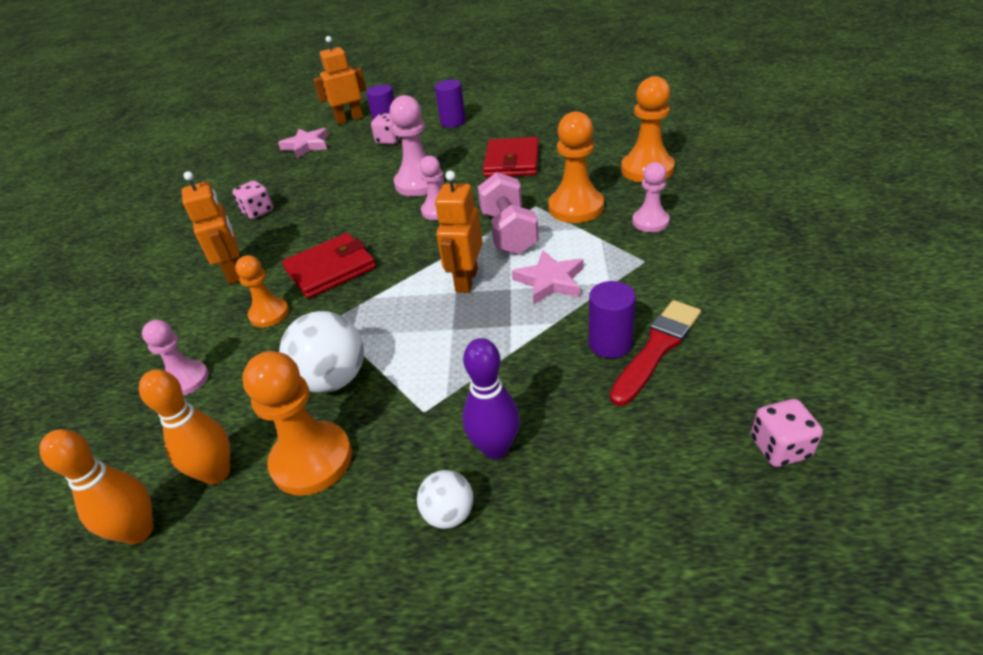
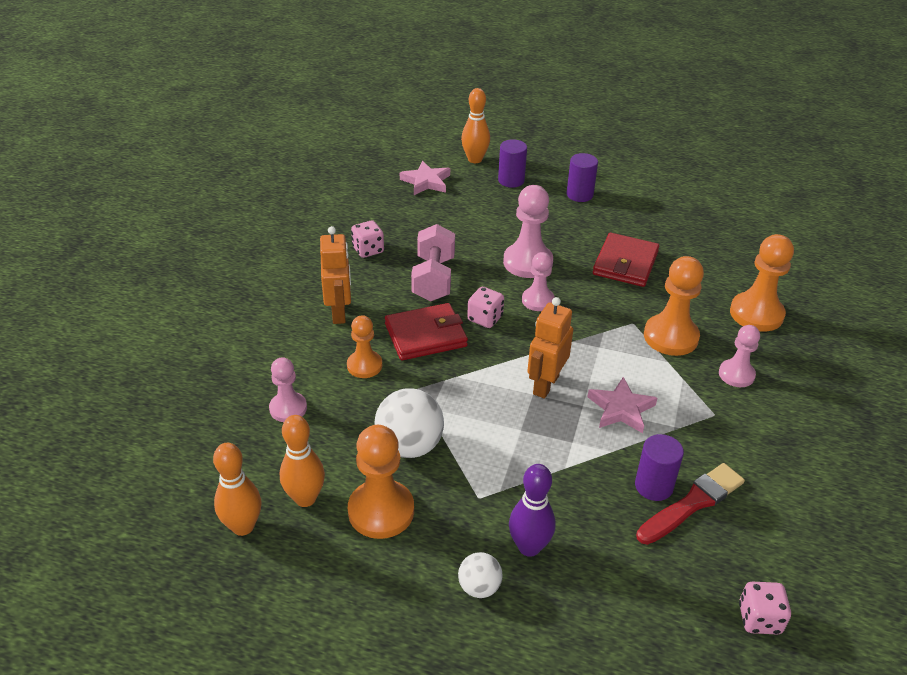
camera: 10 degrees right, 0 degrees up
(349, 119) = (475, 159): orange robot -> orange bowling pin
(389, 140) = (510, 199): pink dice -> pink dice (485, 318)
(509, 233) = (598, 346): pink dumbbell -> pink dumbbell (433, 279)

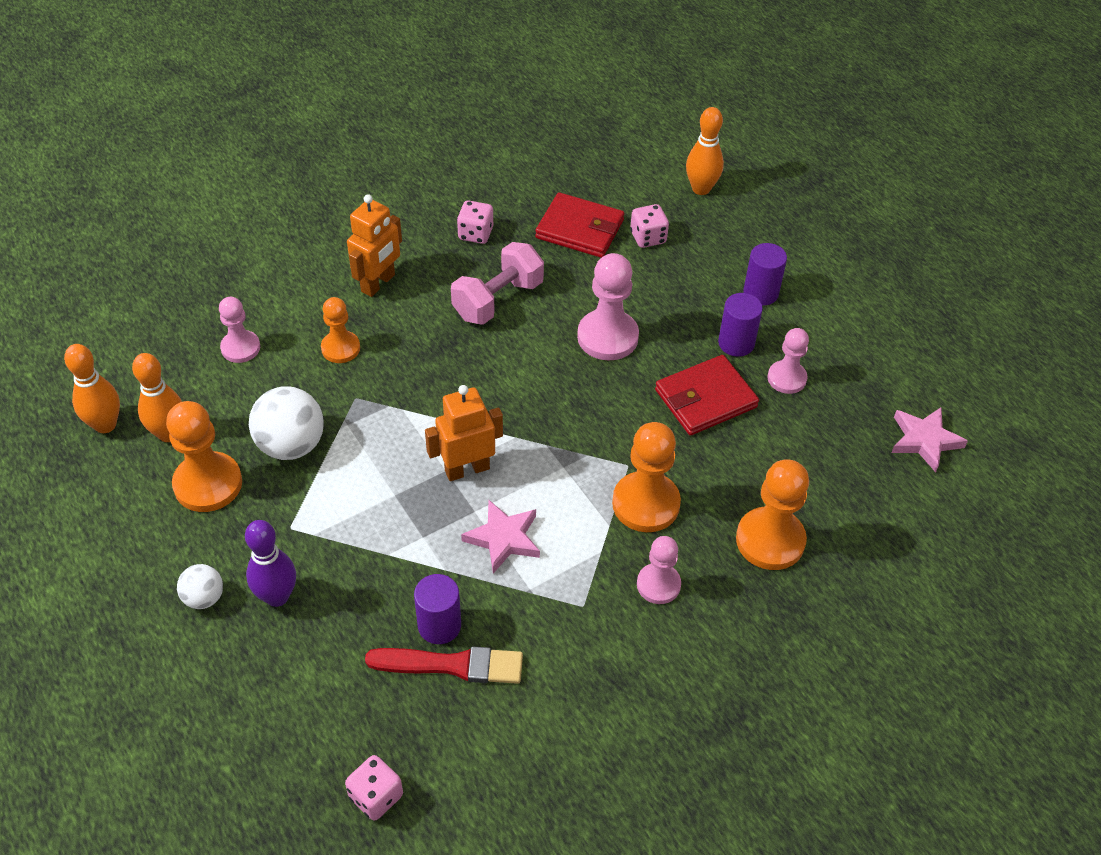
camera: 40 degrees right, 10 degrees up
(425, 335) = (423, 353): red wallet -> red wallet (579, 229)
(426, 182) = (619, 188): pink star -> pink star (924, 440)
(485, 318) = (494, 370): pink dice -> pink dice (648, 237)
(511, 180) = (708, 235): purple cylinder -> purple cylinder (736, 343)
(538, 300) = (566, 383): pink pawn -> pink pawn (786, 378)

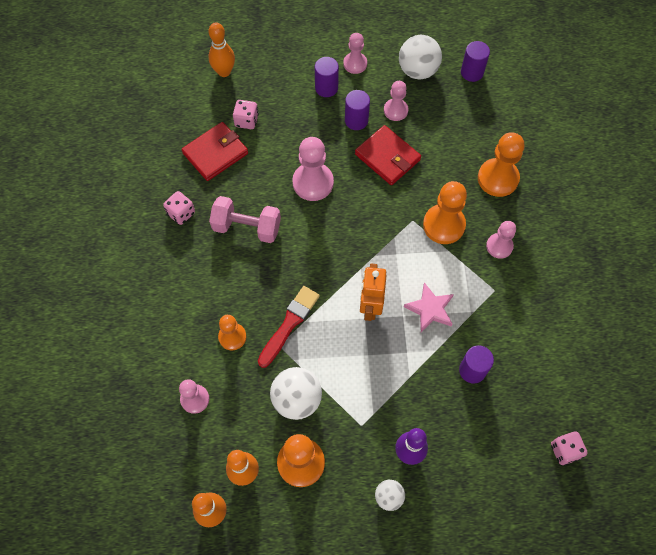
camera: 60 degrees left, 15 degrees up
(378, 283) = (189, 290): orange robot -> none
(452, 665) = (501, 375): red brush -> red brush (289, 324)
(498, 300) = (247, 227): pink dumbbell -> pink dumbbell turned 60 degrees counterclockwise
(705, 398) = (387, 157): red wallet -> red wallet turned 45 degrees counterclockwise
(823, 306) = (355, 64): none -> pink pawn
(872, 377) = (418, 70): none -> white ball
(924, 440) = (472, 72): pink star -> purple cylinder

